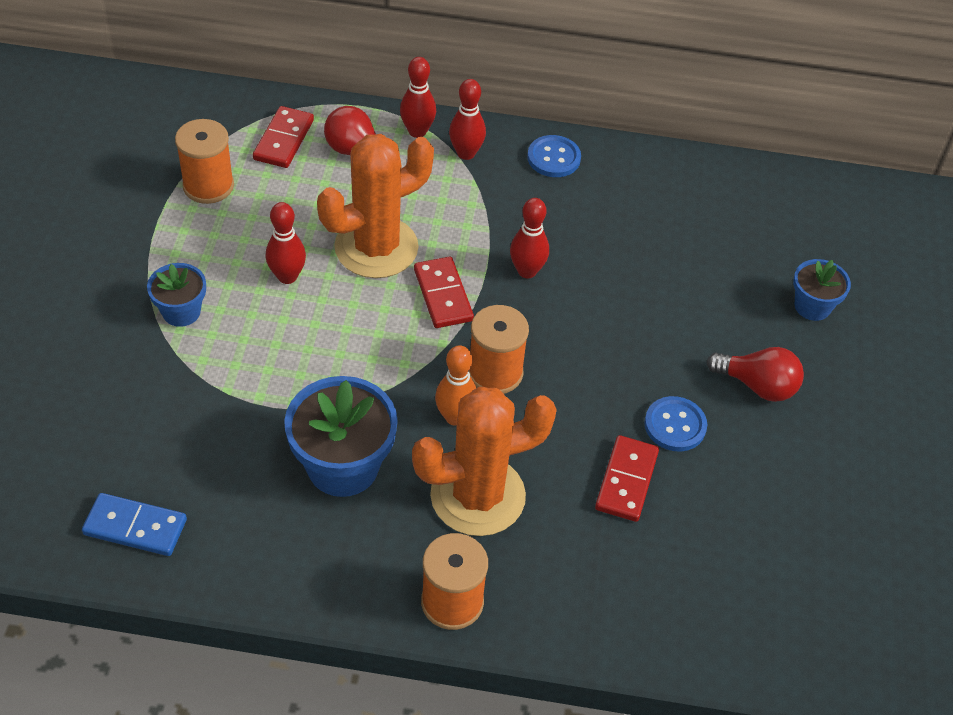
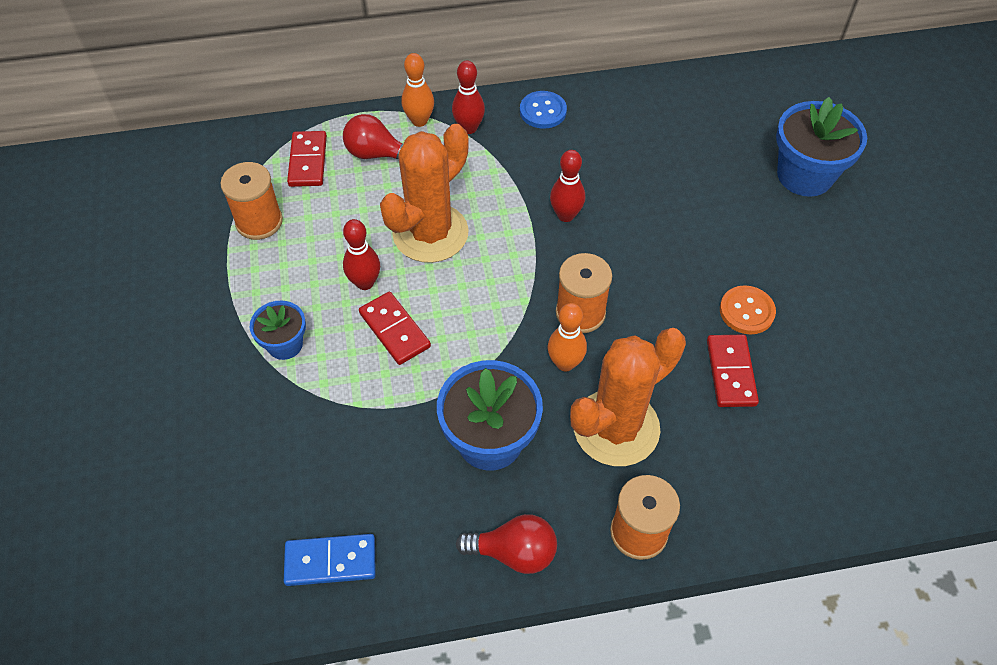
camera: 15 degrees left, 5 degrees up
(417, 131) = (419, 121): red bowling pin -> orange bowling pin
(443, 295) = (506, 258): red domino -> red domino (395, 330)
(675, 425) = (746, 311): blue button -> orange button
(757, 385) = (794, 256): red light bulb -> red light bulb (514, 552)
(812, 306) = (804, 175): blue flower pot -> blue flower pot, size x1.75

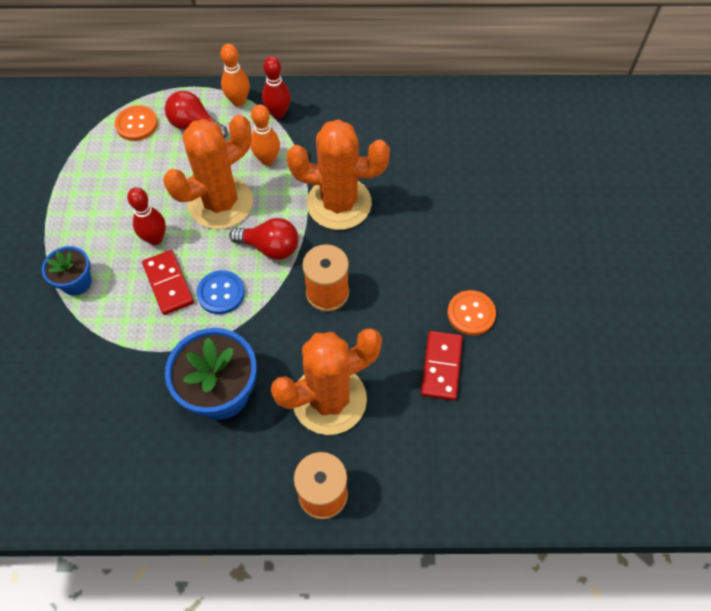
camera: 10 degrees right, 5 degrees up
(259, 222) = (83, 172): orange spool -> none
(308, 161) = (136, 124): red domino -> orange button
(330, 561) = (64, 474): blue domino -> none
(514, 552) = (214, 493): red light bulb -> red light bulb (270, 247)
(543, 111) = (345, 106): blue button -> blue button (221, 293)
(565, 363) = (302, 335): orange bowling pin -> orange bowling pin (267, 159)
(566, 215) = (339, 203): red bowling pin -> orange cactus
(804, 175) = (558, 197): blue flower pot -> none

